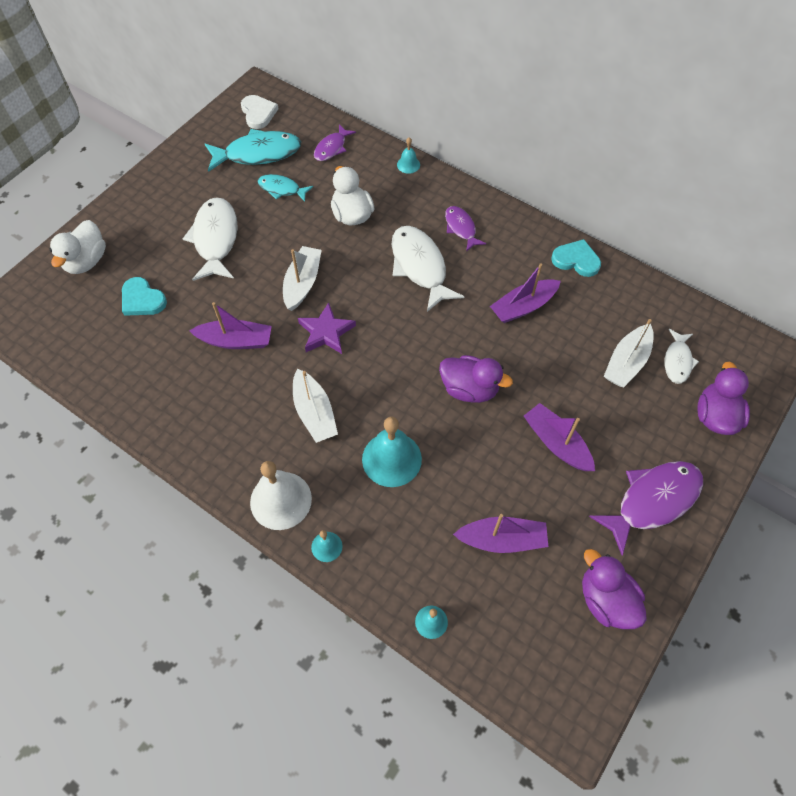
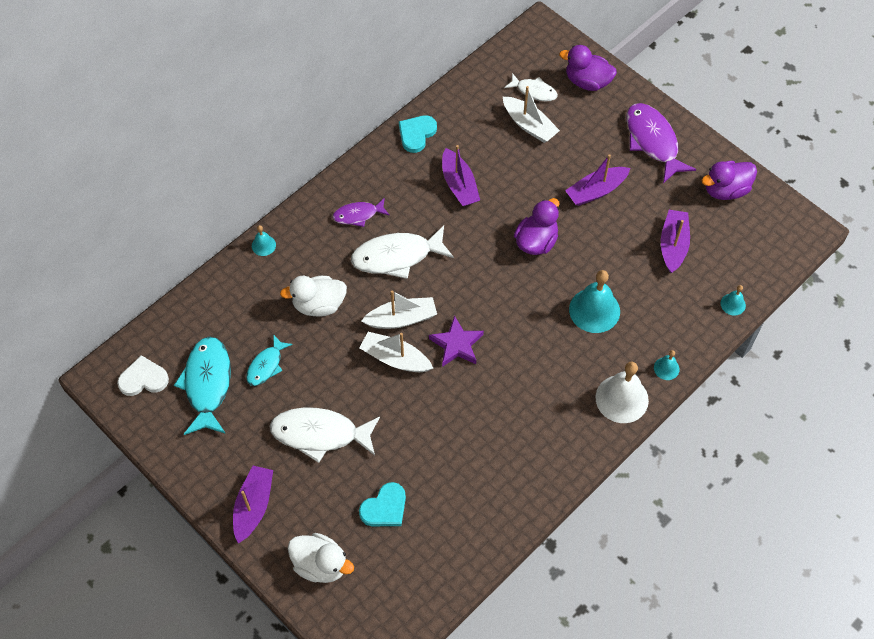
camera: 80 degrees left, 0 degrees up
(236, 341) = (452, 423): purple boat -> purple boat (253, 506)
(314, 413) = (541, 364): white boat -> white boat (401, 319)
(332, 148) = (220, 312): purple fish -> none

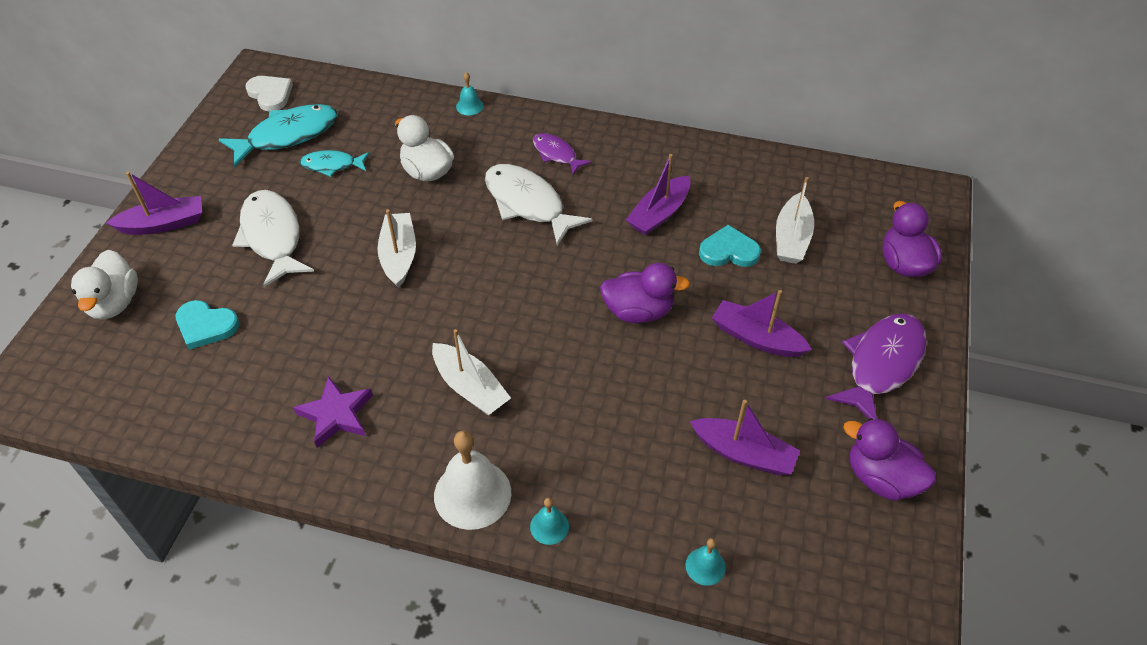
camera: 60 degrees right, 10 degrees down
(401, 319) = (452, 240): white boat -> white boat (470, 387)
(416, 134) = (694, 154): turquoise heart -> turquoise heart (728, 251)
(456, 344) = (449, 299): purple star -> purple star (336, 414)
(534, 91) = (842, 223): white fish -> none
(594, 310) = (583, 409): turquoise bell -> none
(673, 245) = (744, 453): purple boat -> purple boat turned 45 degrees clockwise

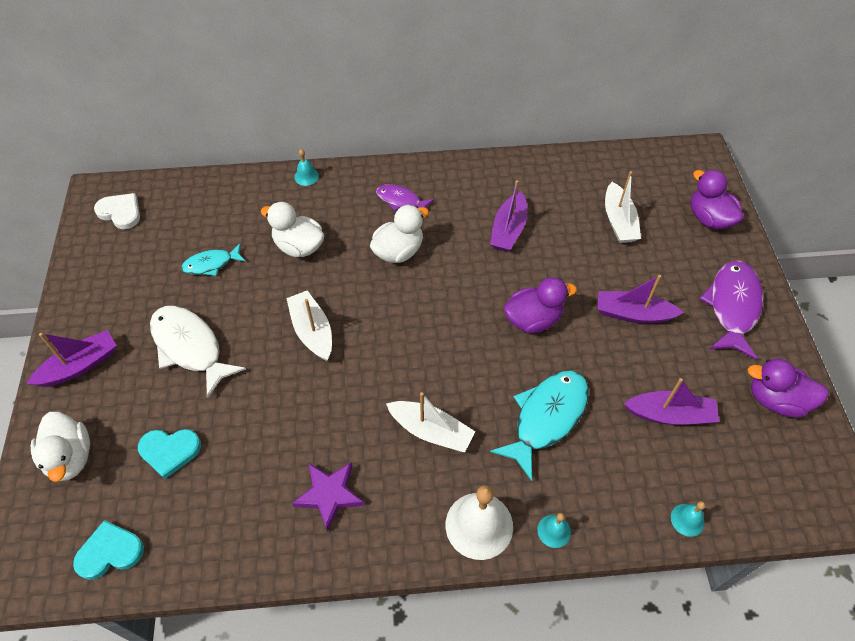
camera: 20 degrees left, 5 degrees up
(288, 136) = (156, 247): turquoise fish -> turquoise fish (546, 418)
(528, 204) = (398, 251): white fish -> white duck
(728, 251) = (577, 246): turquoise heart -> turquoise heart (110, 552)

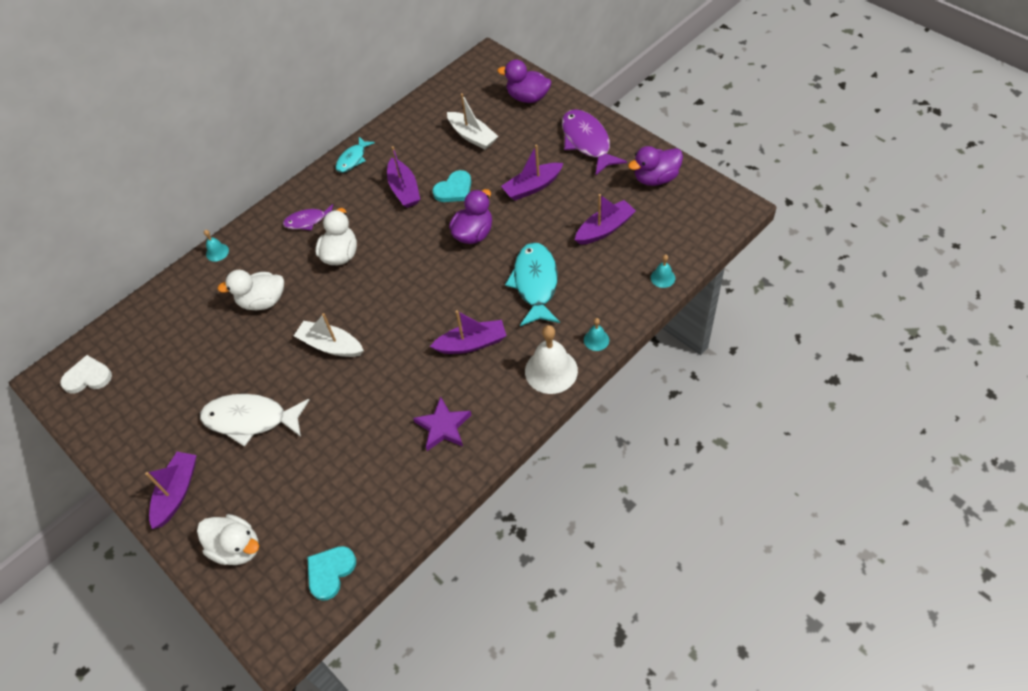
camera: 35 degrees left, 0 degrees up
(170, 451) = (307, 488): turquoise heart -> turquoise heart (454, 189)
(211, 264) = (206, 358): turquoise fish -> turquoise fish (353, 159)
(431, 431) = (472, 343): white boat -> purple boat

